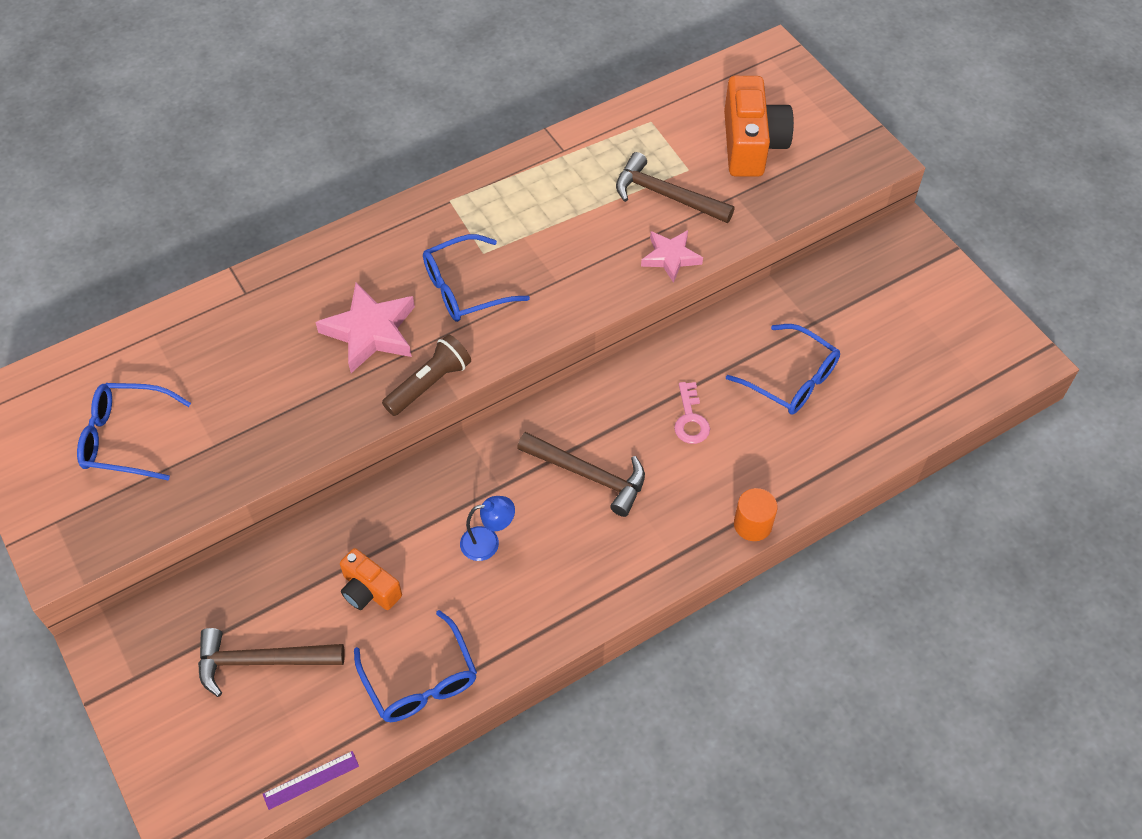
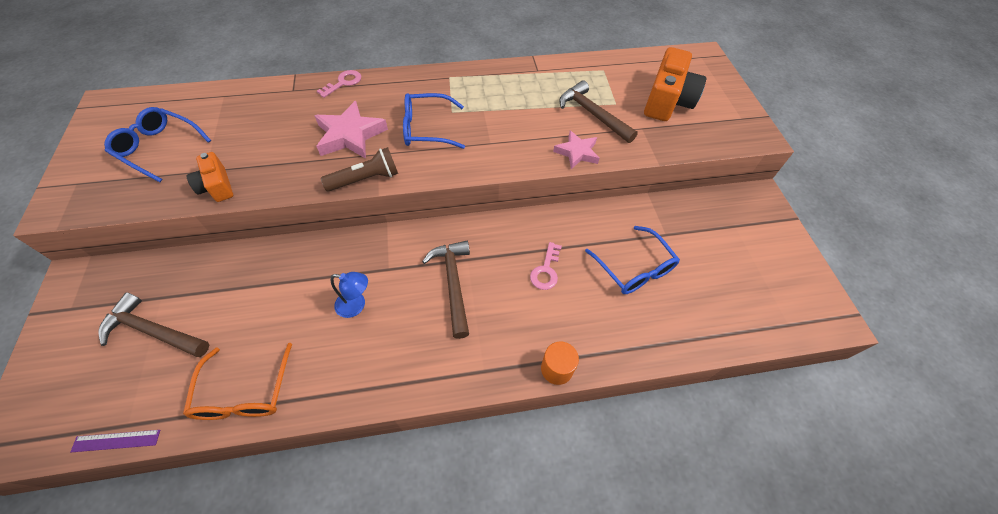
camera: 20 degrees right, 0 degrees up
(309, 258) = (343, 83): none -> pink key
(369, 590) = (256, 308): orange camera -> orange camera (217, 186)
(420, 680) = (244, 392): blue glasses -> orange glasses
(589, 475) = (453, 284): brown hammer -> brown hammer turned 150 degrees counterclockwise

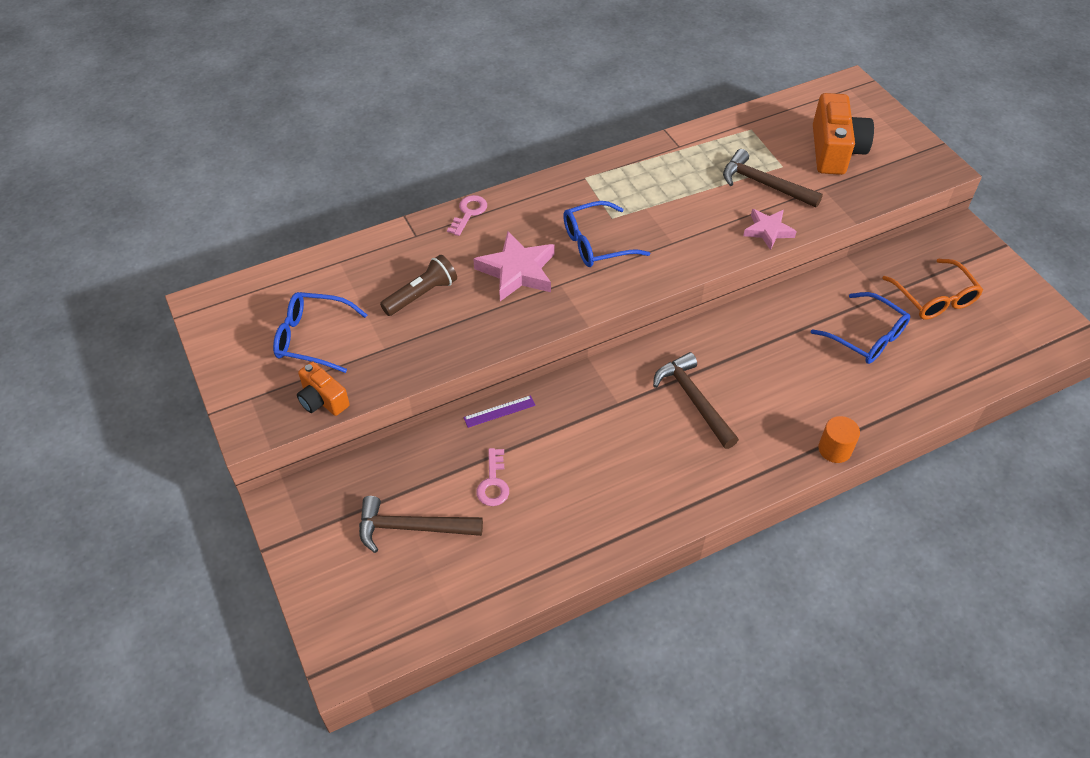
camera: 15 degrees left, 5 degrees down
(116, 440) = (449, 628): purple ruler -> purple ruler (499, 411)
(217, 186) = (411, 361): orange camera -> orange camera (322, 400)
(244, 392) = (546, 553): orange glasses -> orange glasses (934, 298)
(356, 305) = (607, 447): blue lamp -> none
(365, 179) = (565, 314): brown flashlight -> brown flashlight (421, 295)
(546, 270) = (780, 362): pink key -> pink key (493, 483)

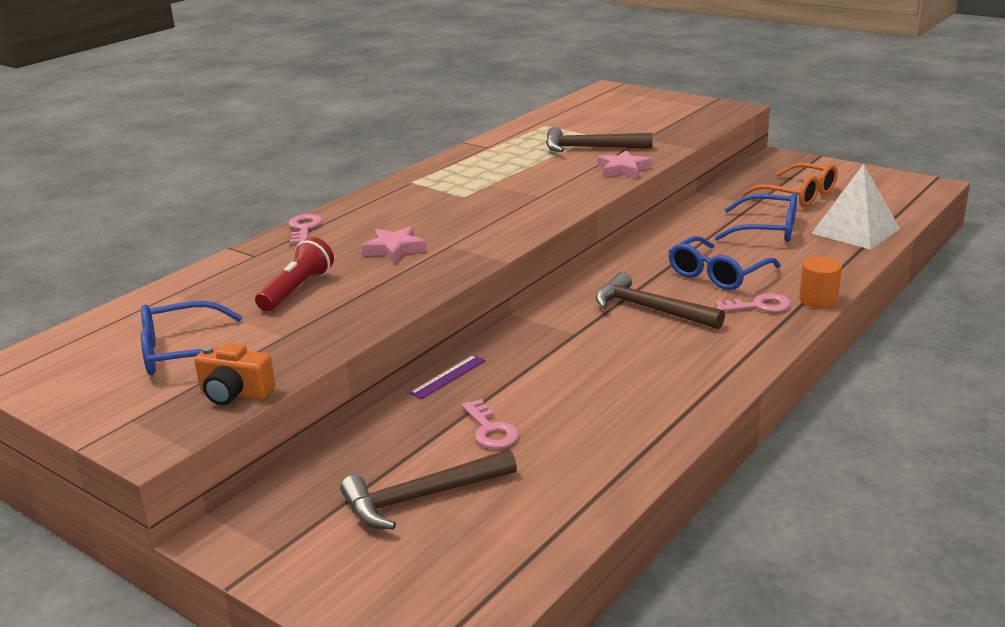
camera: 25 degrees left, 25 degrees down
(421, 295) = (297, 290): brown flashlight -> red flashlight
(517, 271) = (394, 249): pink star -> pink star, size x0.64
(596, 243) = (463, 214): blue glasses -> blue glasses (717, 274)
(781, 435) = (759, 306): none -> pink key
(835, 150) = (633, 119): orange camera -> none
(943, 372) = (855, 231): none -> white pyramid

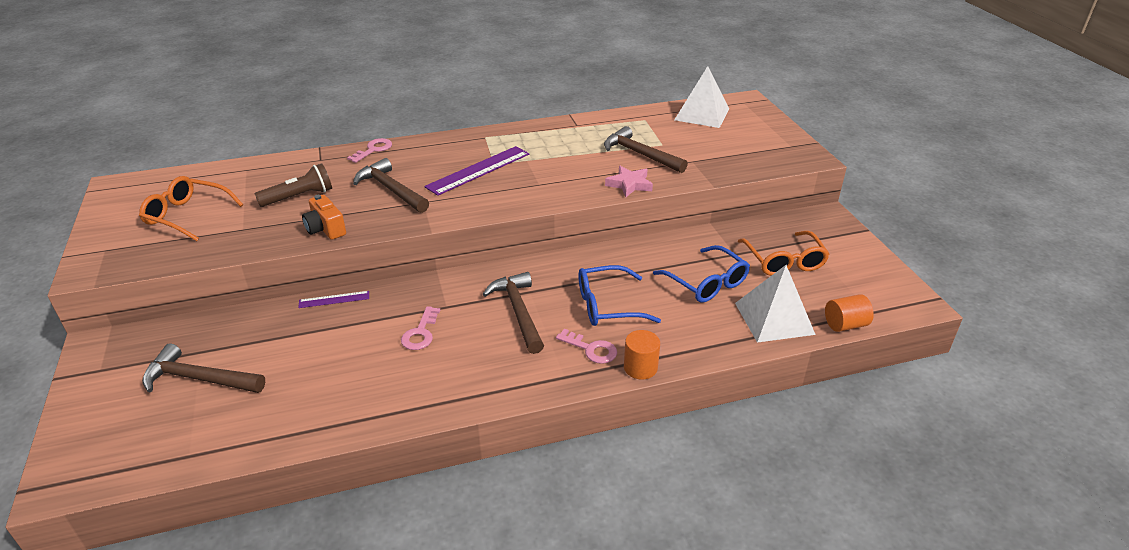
camera: 35 degrees right, 10 degrees up
(182, 353) = (187, 215): blue glasses -> orange glasses
(235, 393) = (164, 258): orange camera -> orange camera (325, 229)
(297, 290) = (299, 197): red flashlight -> brown flashlight
(394, 249) = (391, 189): pink star -> brown hammer
(458, 206) = (478, 170): none -> purple ruler
(490, 430) = (296, 353): pink key -> pink key (420, 333)
(588, 107) = (701, 114): none -> white pyramid
(908, 215) = (845, 325): none -> orange cylinder

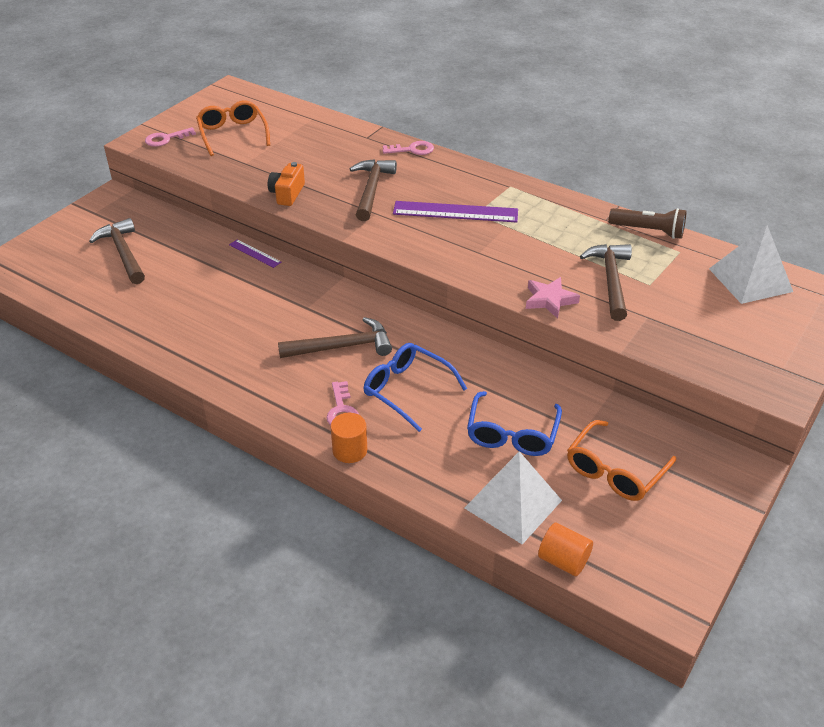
camera: 50 degrees right, 5 degrees up
(299, 197) = (309, 159): brown flashlight -> brown flashlight (648, 231)
(420, 333) = (264, 314): pink key -> pink key (166, 139)
(518, 312) = (342, 346): brown hammer -> brown hammer turned 45 degrees clockwise

